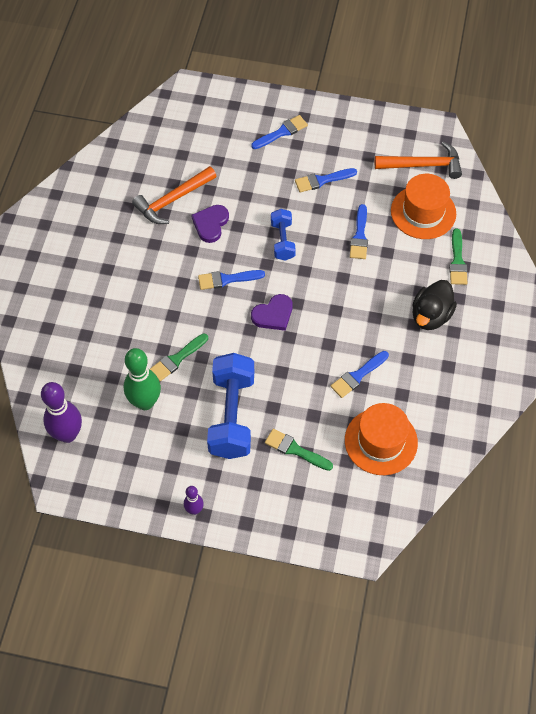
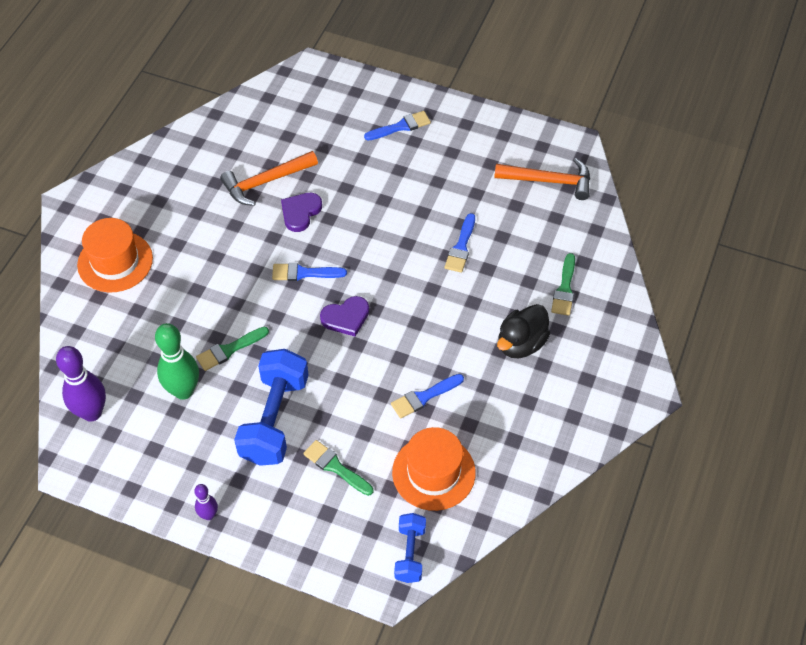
camera: 10 degrees right, 5 degrees down
(282, 241) = (375, 241): blue dumbbell -> blue dumbbell (410, 553)
(322, 180) = (433, 182): blue brush -> none
(423, 212) = (538, 231): orange hat -> orange hat (115, 262)

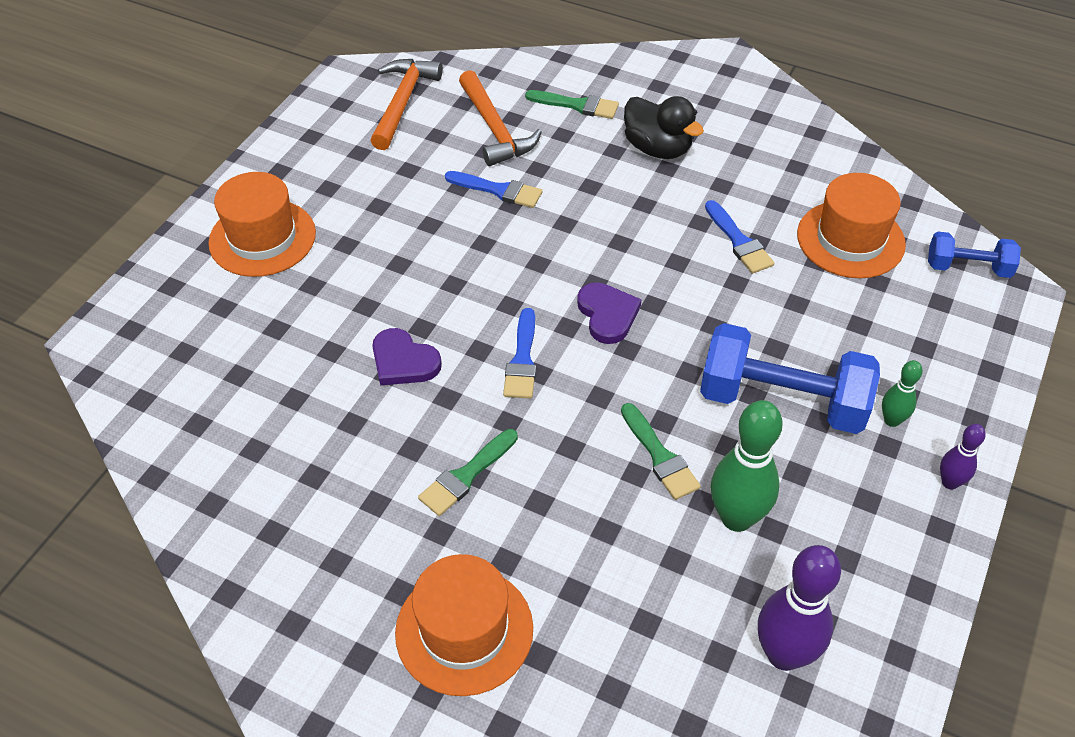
camera: 85 degrees left, 5 degrees down
(259, 485) = (892, 420): none -> green bowling pin
(266, 182) = (330, 404): orange hammer -> orange hammer (495, 129)
(336, 467) = (853, 335): green brush -> green brush (466, 475)
(400, 127) = (262, 238): blue brush -> orange hat

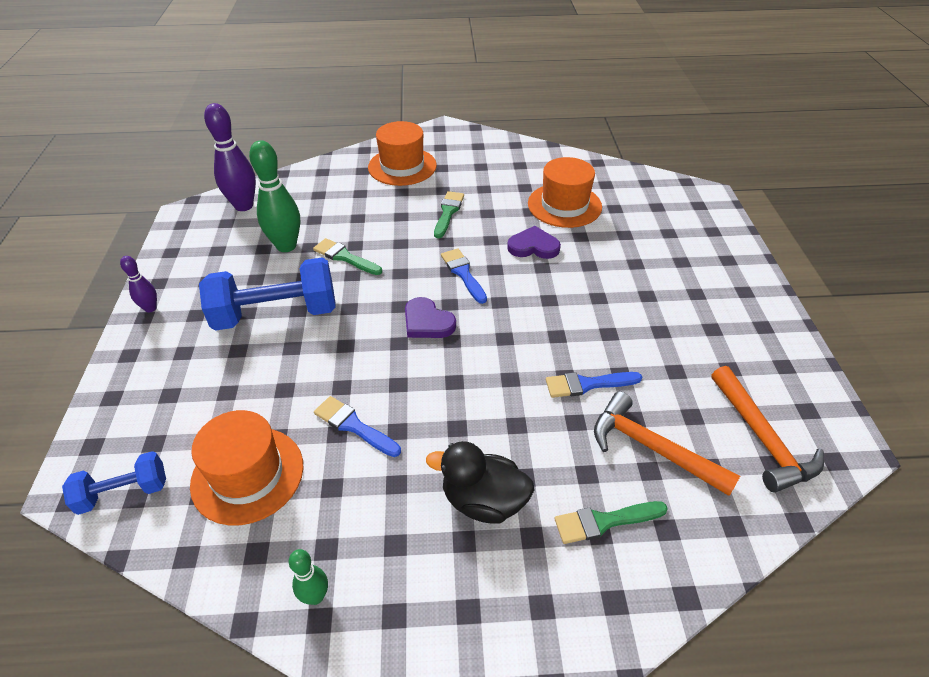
camera: 150 degrees right, 5 degrees down
(262, 238) = (703, 277): orange hat -> orange hat (564, 205)
(892, 420) = (193, 331): green bowling pin -> green bowling pin (315, 596)

